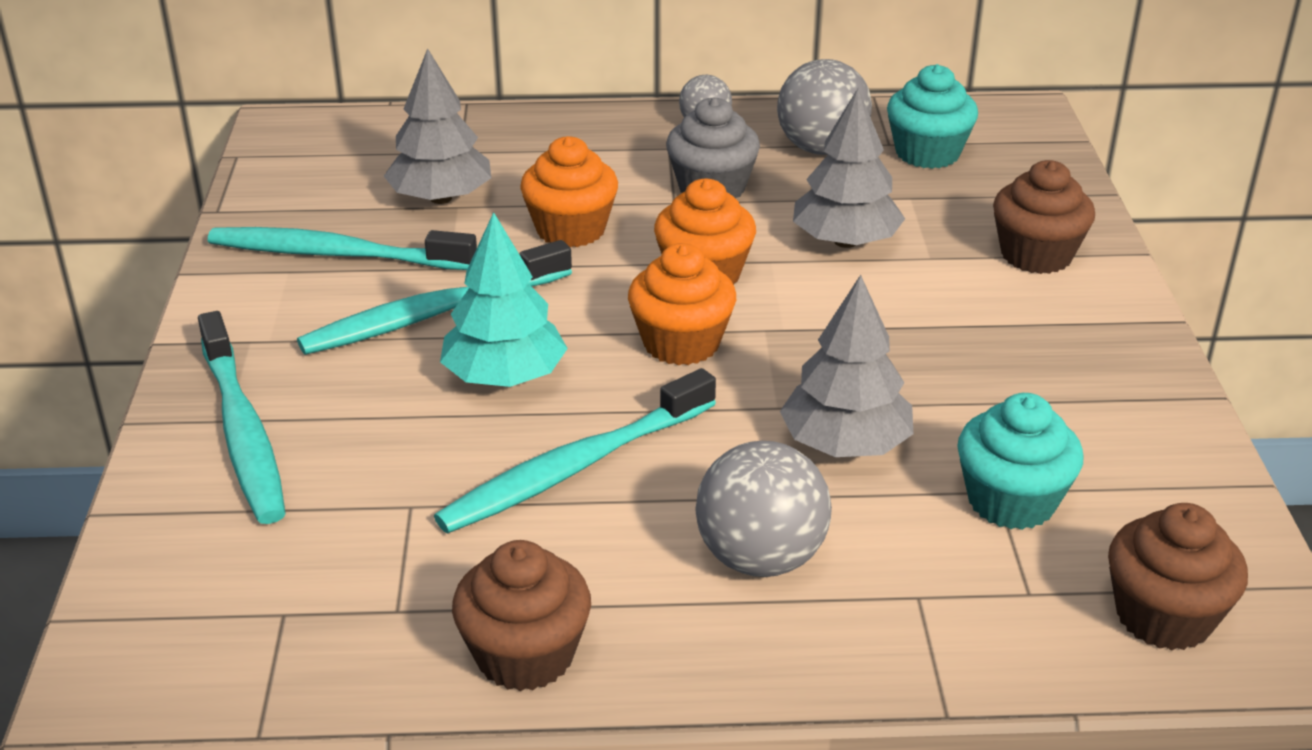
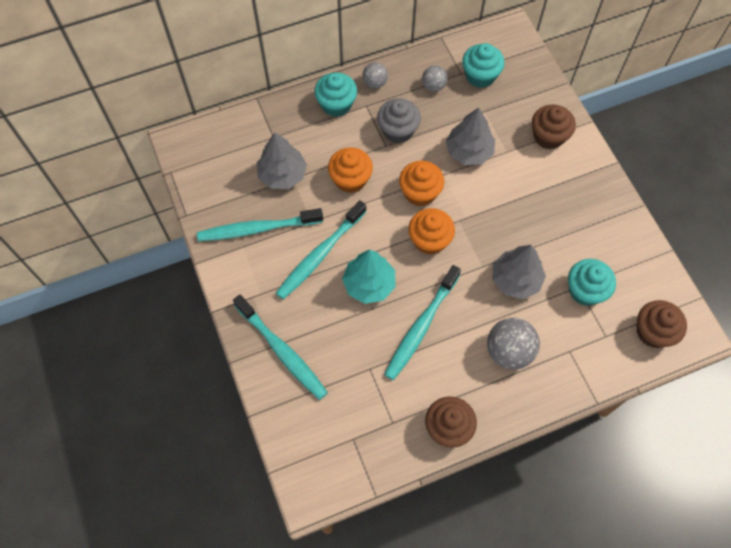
camera: 20 degrees left, 30 degrees up
(611, 136) = (336, 104): none -> turquoise cupcake
(821, 149) = (433, 86): grey ball -> grey ball, size x0.58

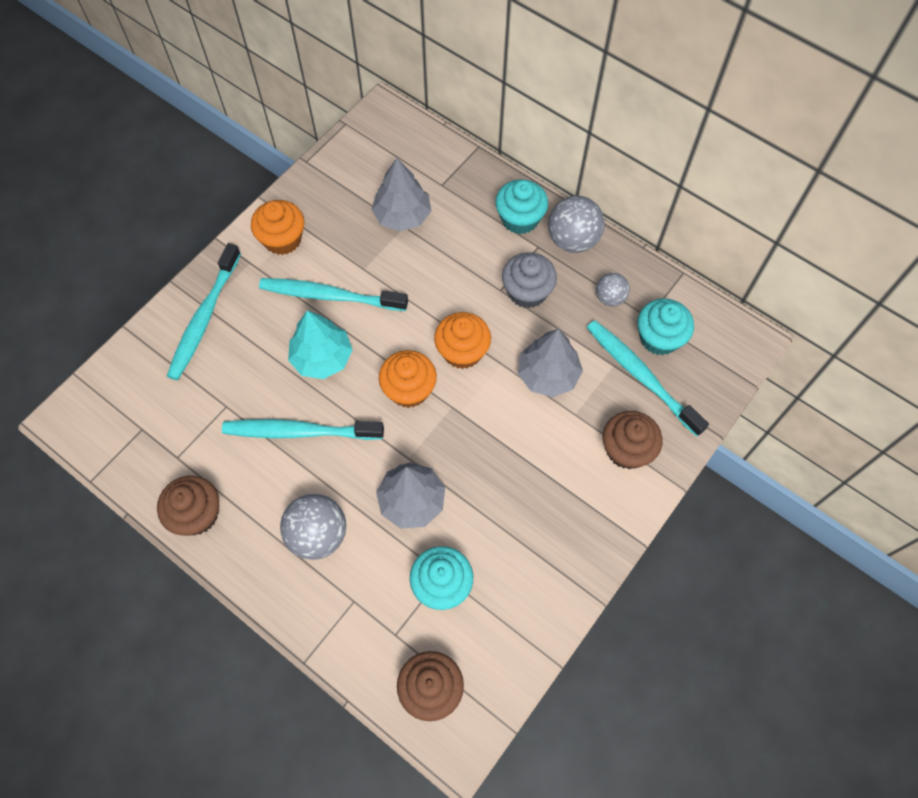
camera: 60 degrees right, 0 degrees up
(257, 229) = (326, 227): turquoise toothbrush -> turquoise toothbrush (641, 376)
(350, 179) = (436, 278): orange cupcake -> orange cupcake (282, 239)
(375, 83) = (572, 240): grey ball -> grey ball, size x1.72

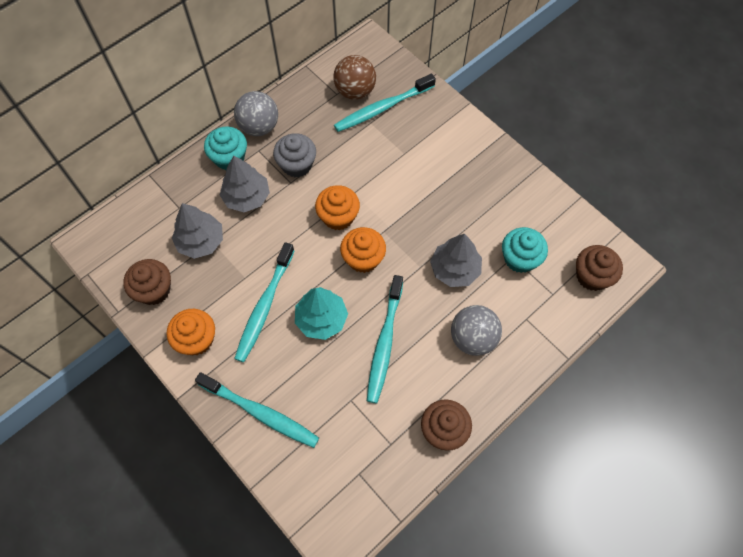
camera: 80 degrees left, 0 degrees up
(548, 374) = (369, 164): grey tree -> grey tree (246, 197)
(610, 298) = (315, 113): grey ball -> none
(626, 450) = (436, 128): brown cupcake -> brown cupcake (154, 290)
(659, 338) = (355, 91): turquoise cupcake -> brown ball

